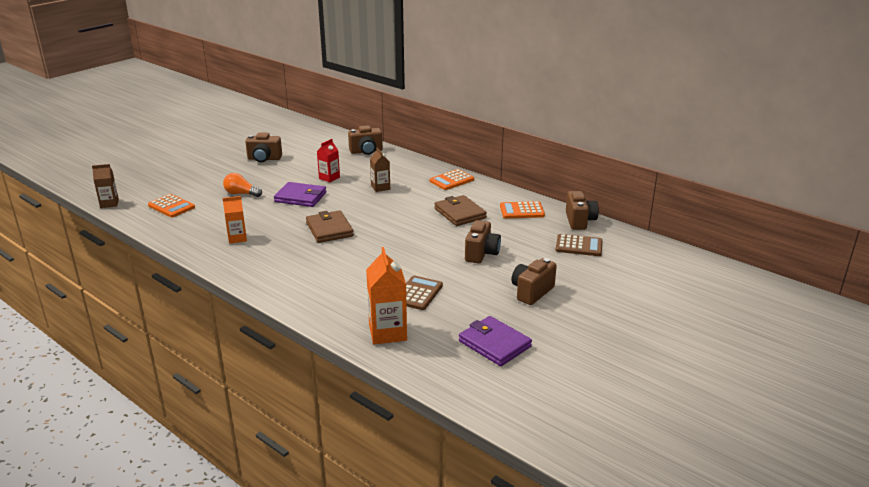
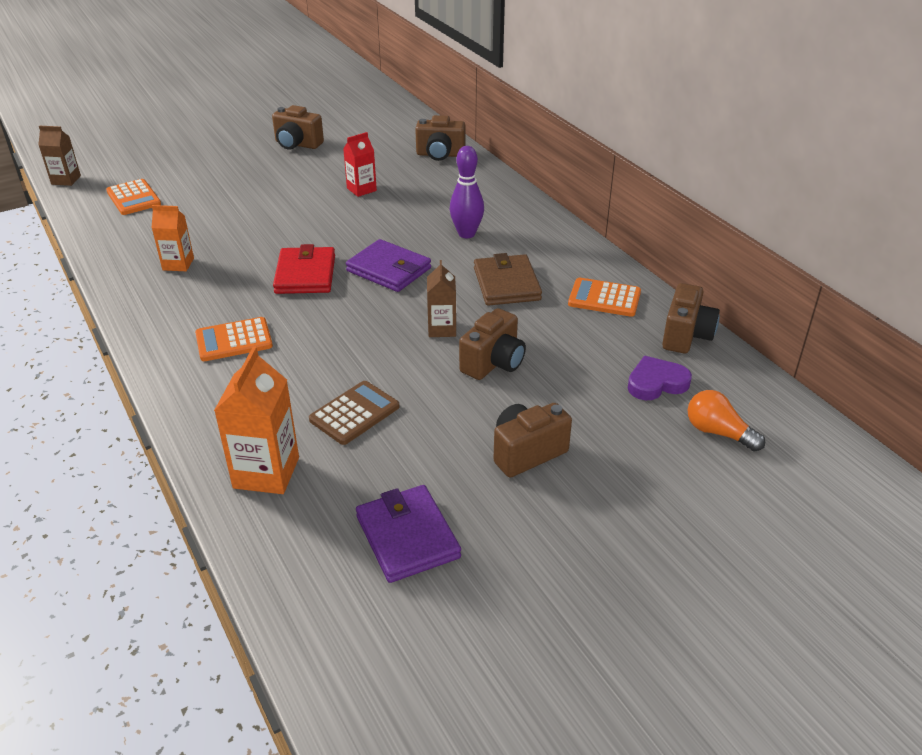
camera: 20 degrees right, 10 degrees up
(241, 194) = (231, 194): orange light bulb -> orange light bulb (718, 432)
(300, 197) = (303, 214): purple wallet -> purple wallet (389, 270)
(329, 229) = (305, 274): brown wallet -> red wallet
(380, 187) = (421, 218): brown carton -> brown carton (442, 329)
(416, 191) = (466, 234): none -> purple bowling pin
(451, 180) = (531, 224): orange calculator -> orange calculator (234, 340)
(579, 246) = (656, 383): brown calculator -> purple heart

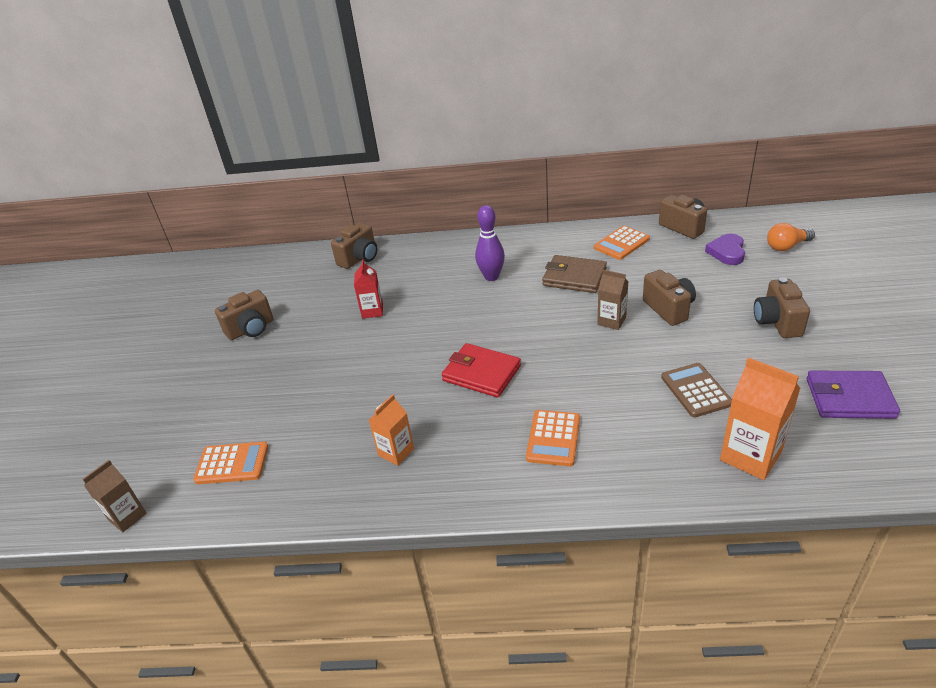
camera: 55 degrees left, 0 degrees up
(389, 270) = (511, 326): purple wallet -> none

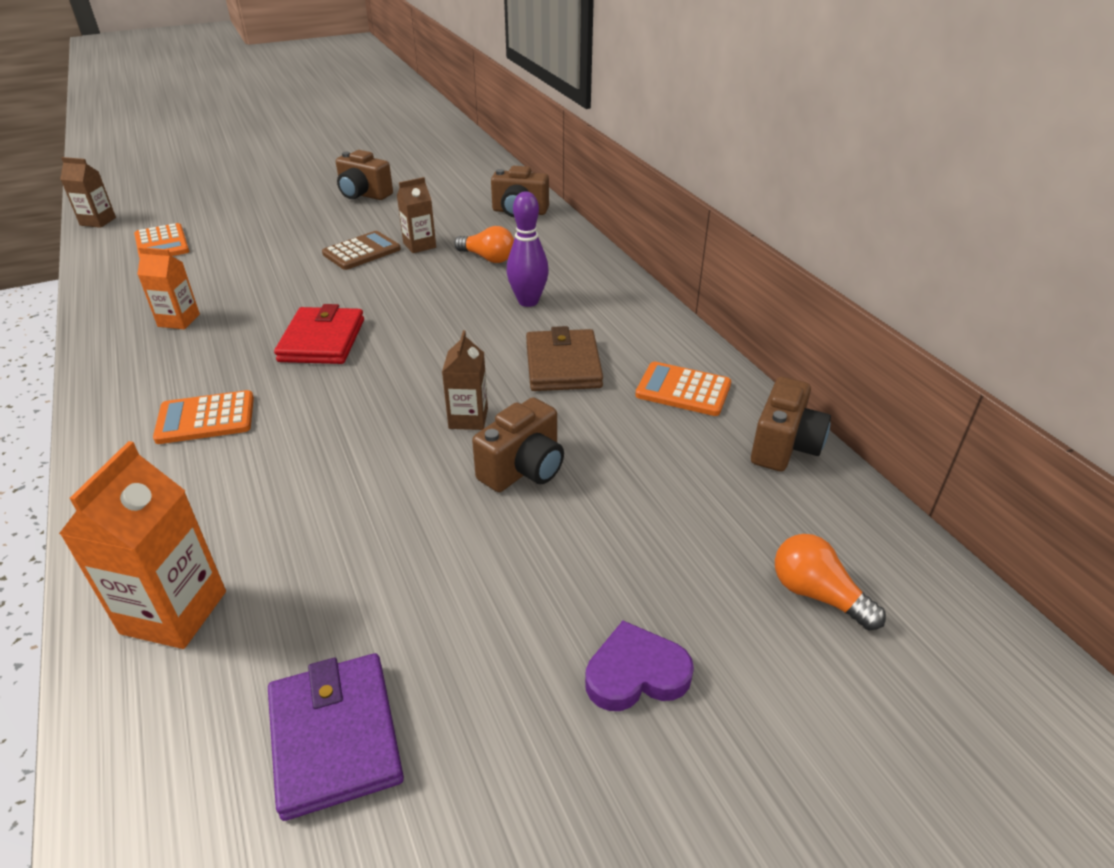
camera: 60 degrees right, 0 degrees up
(372, 311) = (419, 245): red carton -> brown carton
(419, 283) = (488, 258): none -> orange light bulb
(695, 390) = (322, 530): brown calculator -> brown calculator (361, 251)
(727, 252) = (737, 512): purple heart -> purple heart (636, 673)
(777, 322) = (540, 607): brown camera -> none

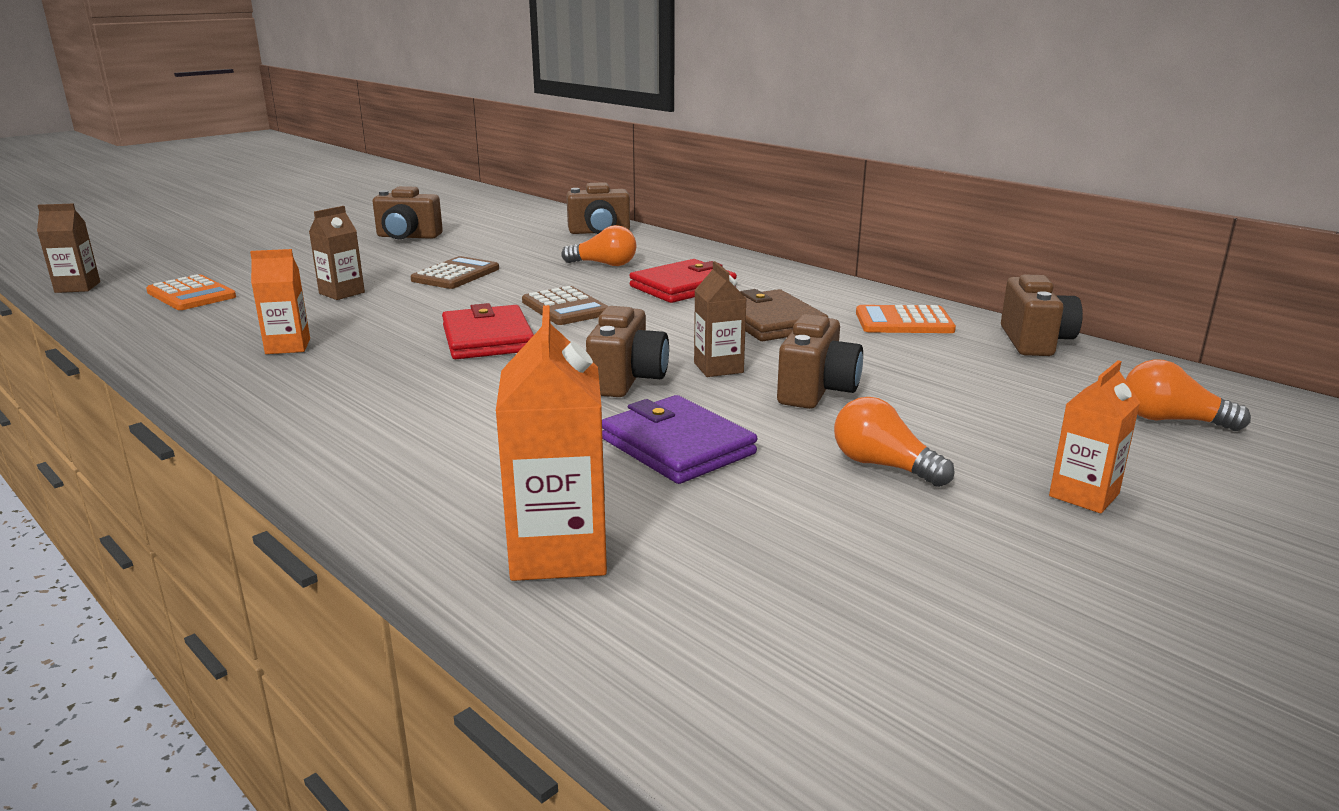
camera: 20 degrees left, 15 degrees down
(206, 418) = (416, 410): orange calculator -> none
(335, 737) = (854, 598): purple wallet -> purple wallet (677, 446)
(384, 417) = (627, 380): none -> brown camera
(411, 312) = (565, 308): none -> brown calculator
(419, 245) = (517, 264): brown carton -> brown carton (342, 293)
(496, 582) = (883, 466): none -> orange light bulb
(528, 301) = (683, 287): purple bowling pin -> red wallet
(636, 673) = (1084, 495): purple heart -> orange carton

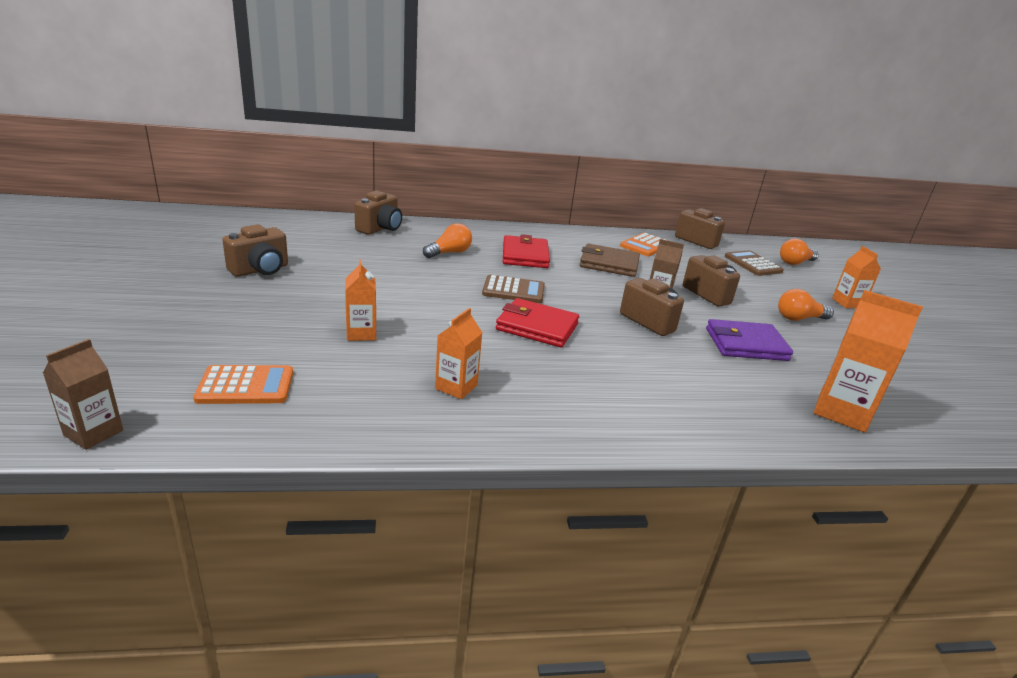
camera: 55 degrees left, 5 degrees up
(342, 293) = (361, 333): brown carton -> orange carton
(456, 274) = (390, 290): brown calculator -> brown calculator (753, 264)

